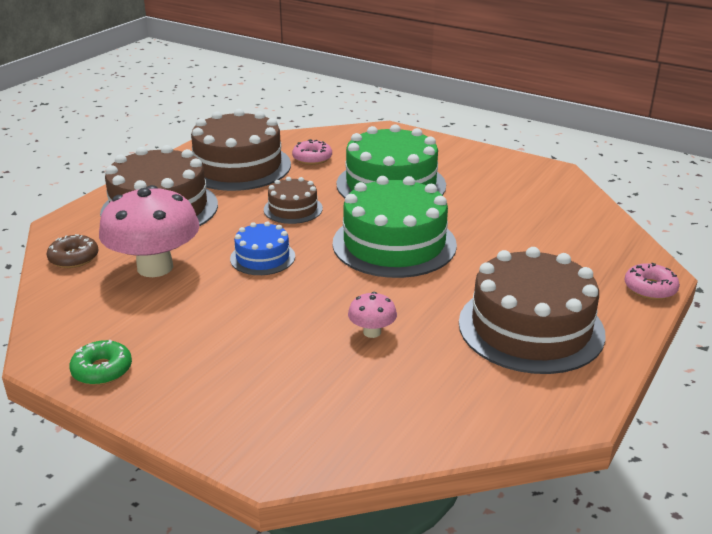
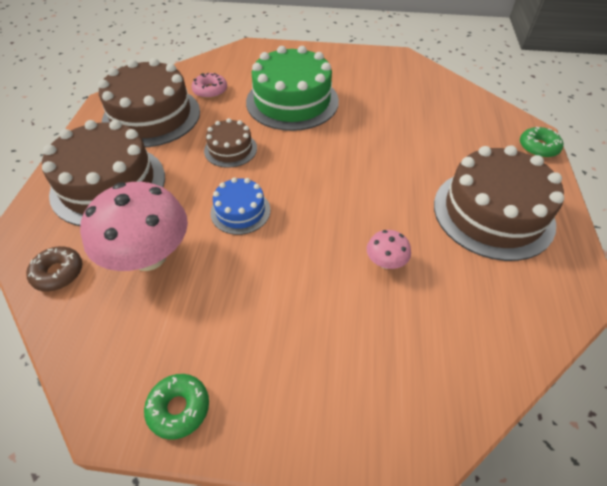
camera: 25 degrees left, 20 degrees up
(394, 244) = (337, 161): green cake -> none
(650, 288) = (538, 147): pink donut -> green donut

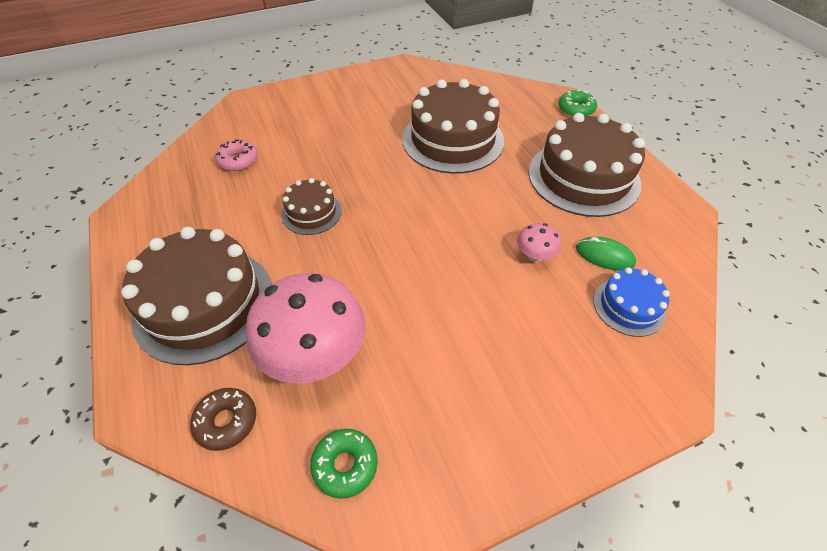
camera: 30 degrees left, 0 degrees up
(151, 116) = (192, 211): brown cake -> brown cake (453, 140)
(179, 408) = (464, 476): green donut -> green donut (345, 465)
(240, 211) = (372, 268): blue cake -> blue cake (629, 306)
(292, 101) = (335, 142): green cake -> none
(454, 293) = (604, 256): none -> green mouse

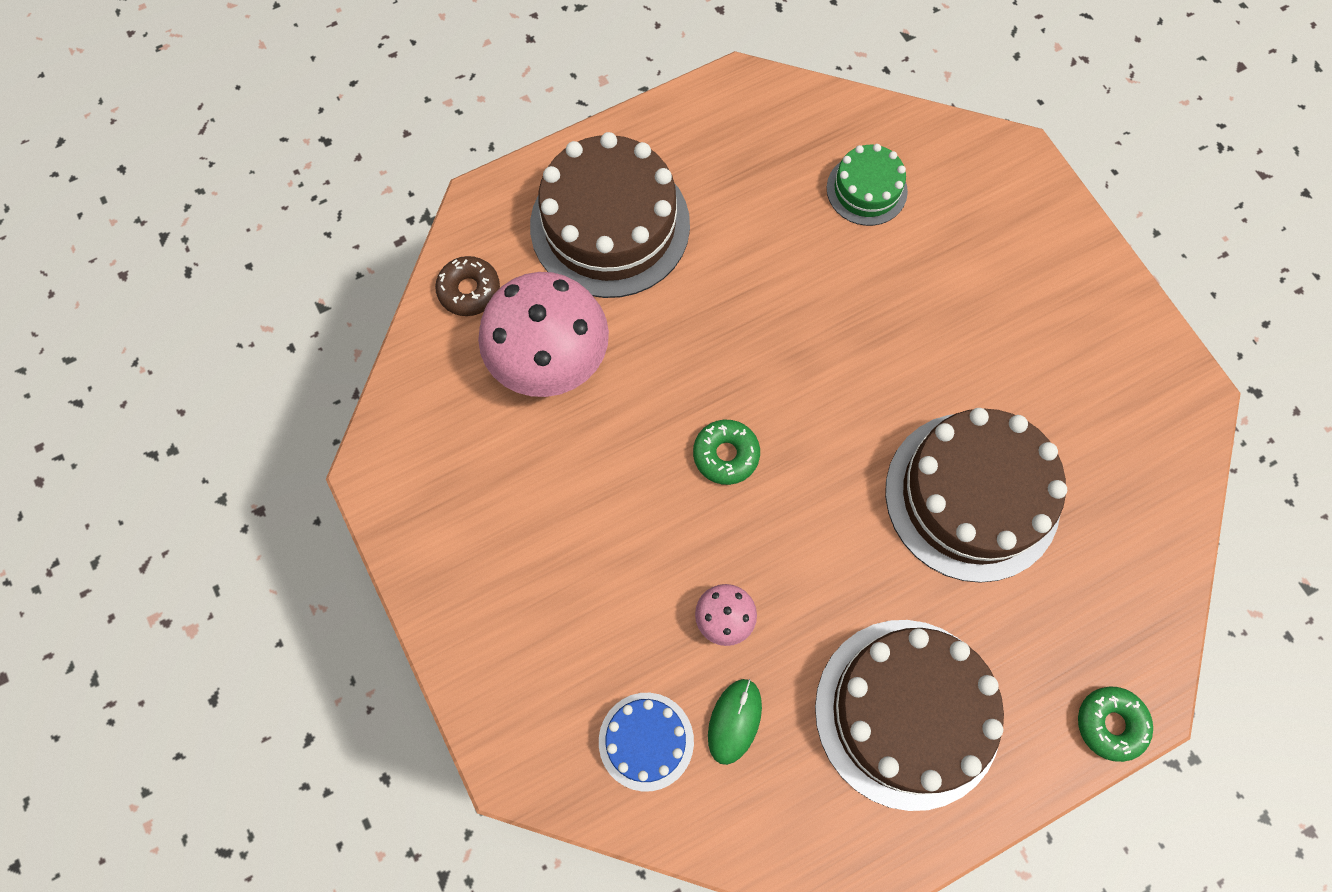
camera: 85 degrees right, 20 degrees up
(238, 160) = (866, 189): pink donut -> green cake
(311, 212) = (772, 310): brown cake -> none
(345, 465) = (428, 411): green donut -> green donut (726, 455)

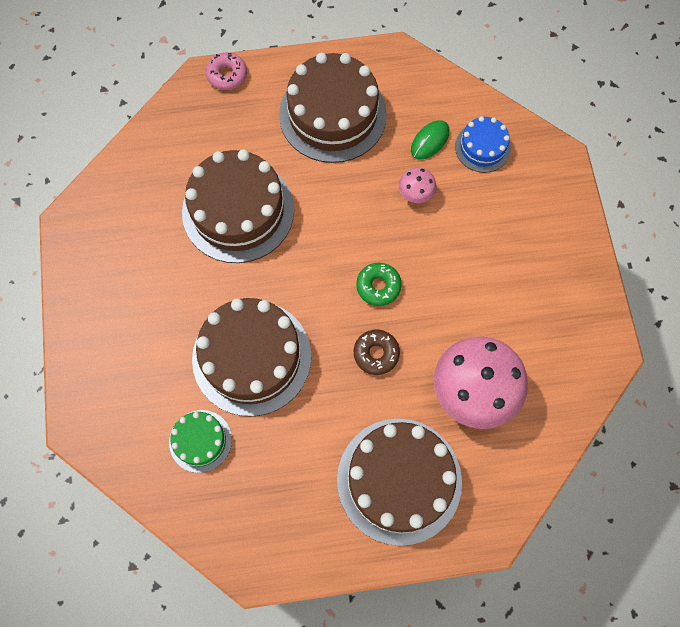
camera: 160 degrees left, 0 degrees up
(469, 290) = (517, 464): brown donut -> brown donut (376, 354)
(853, 304) = (252, 357): none -> brown cake
(1110, 724) = (227, 75): green donut -> pink donut

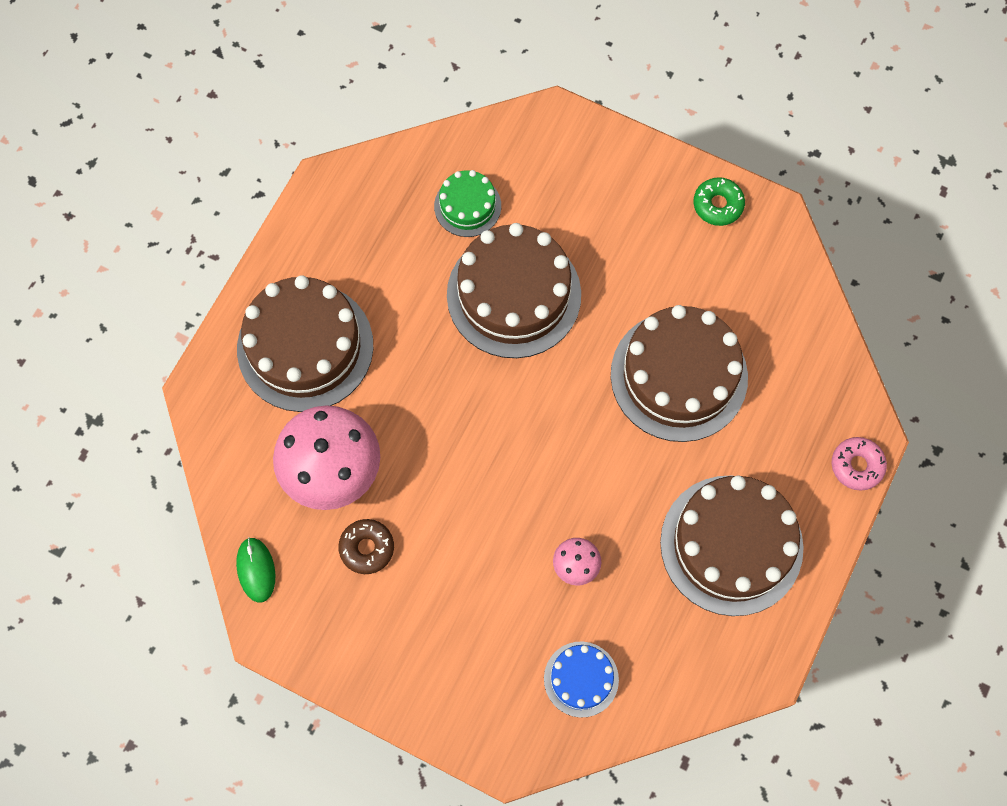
camera: 125 degrees right, 0 degrees up
(376, 354) = (434, 407): brown donut -> brown donut (367, 548)
(378, 286) = (500, 456): green donut -> green donut (718, 205)
(430, 141) = (628, 626): green mouse -> green mouse (256, 570)

